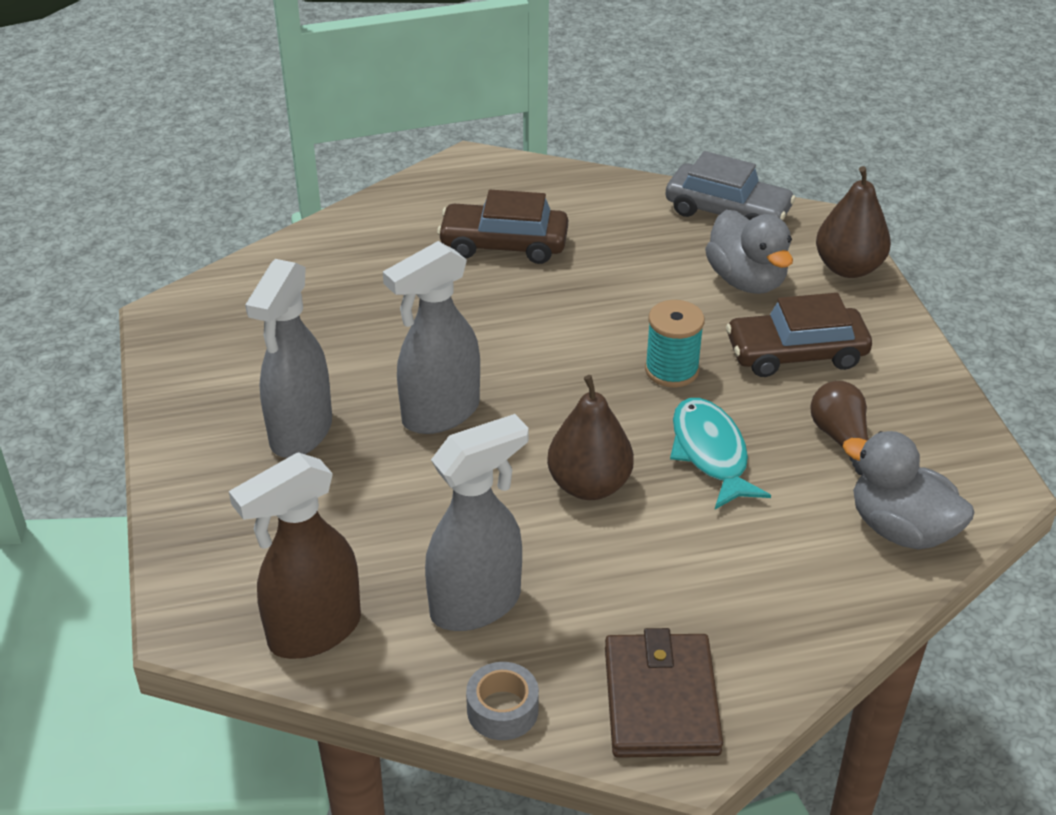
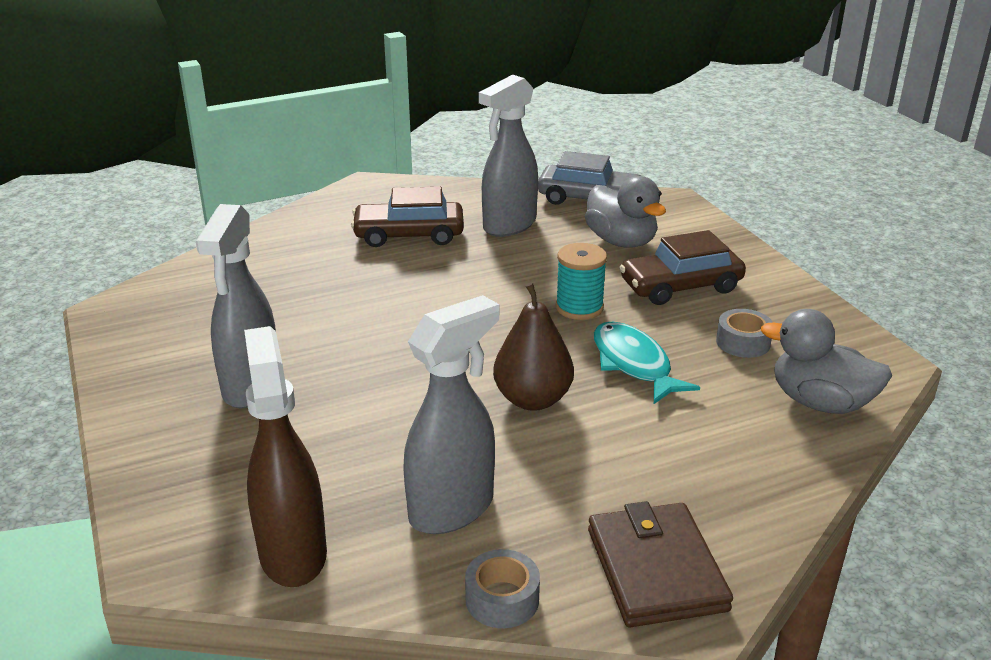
camera: 10 degrees left, 10 degrees down
(313, 632) = (293, 553): brown spray bottle -> brown spray bottle turned 120 degrees clockwise
(440, 414) = (380, 359): grey spray bottle -> grey spray bottle (509, 226)
(842, 439) = (743, 342): brown light bulb -> grey tape
(848, 268) = (701, 226): brown pear -> none

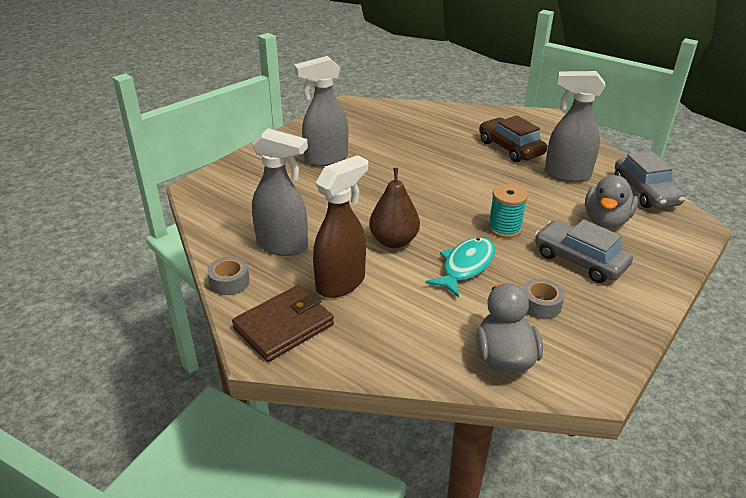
camera: 60 degrees right, 5 degrees up
(293, 553) = (222, 214): brown spray bottle -> brown spray bottle (341, 283)
(681, 286) = (579, 260): brown car -> grey car

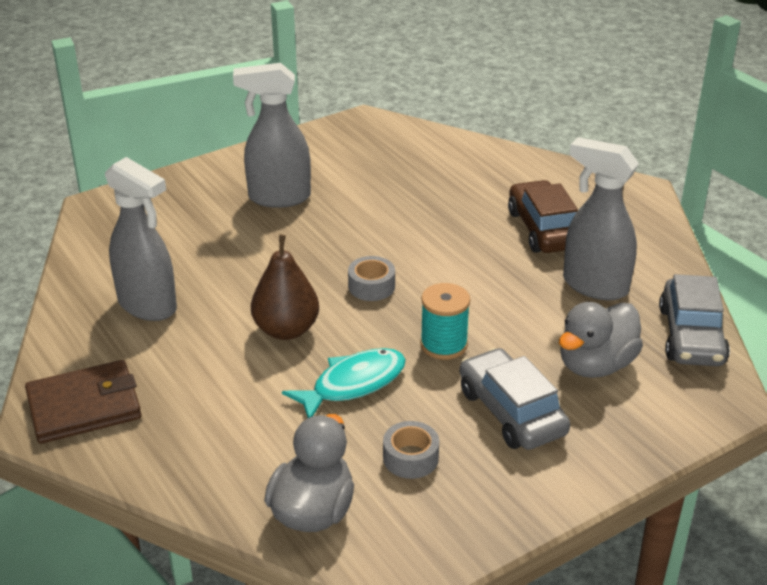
camera: 20 degrees right, 0 degrees up
(229, 282) = (58, 337): grey tape -> grey tape (371, 286)
(341, 283) = (184, 369): brown spray bottle -> none

